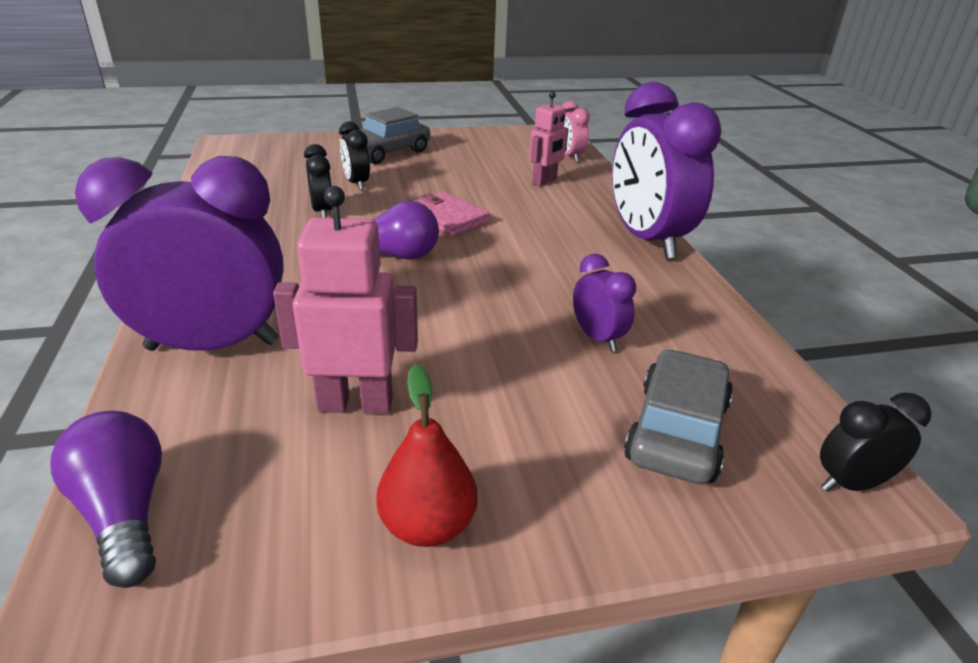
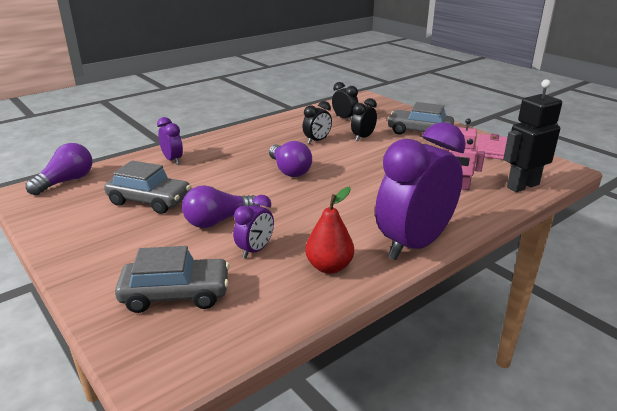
camera: 65 degrees right, 5 degrees down
(213, 345) = (172, 160): purple clock -> purple clock, size x0.46
(356, 403) = (149, 201): pink robot -> grey car
(428, 525) = (76, 239): red pear -> red pear (329, 267)
(447, 218) = (353, 171): pink wallet -> pink wallet (492, 149)
(493, 349) = (218, 221): none -> purple light bulb
(570, 157) = (522, 186): pink clock -> black robot
(851, 483) = (156, 372): black clock -> black clock (344, 118)

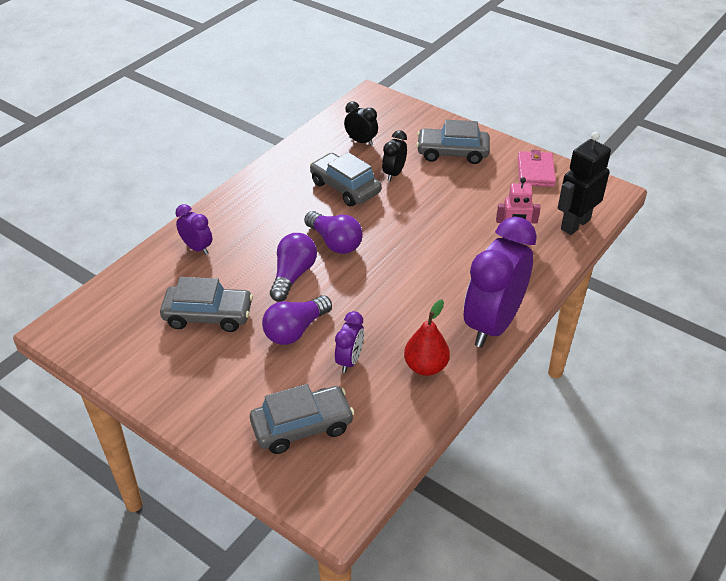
camera: 15 degrees left, 15 degrees up
(66, 181) = (96, 304): purple light bulb -> purple light bulb (293, 275)
(317, 141) = (345, 187): black clock -> grey car

